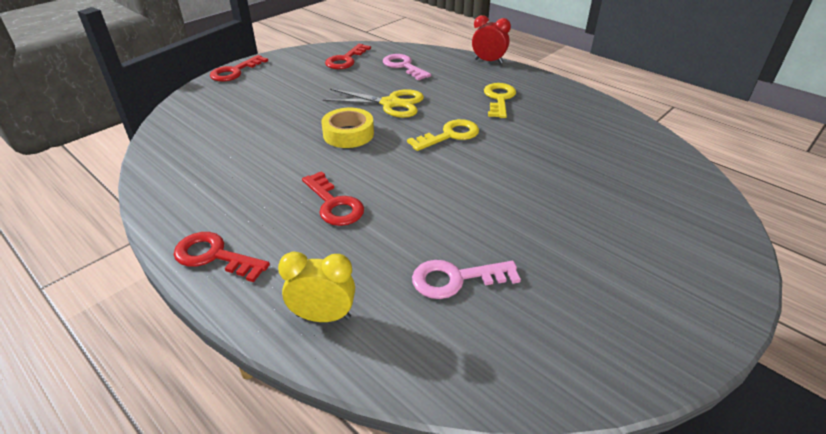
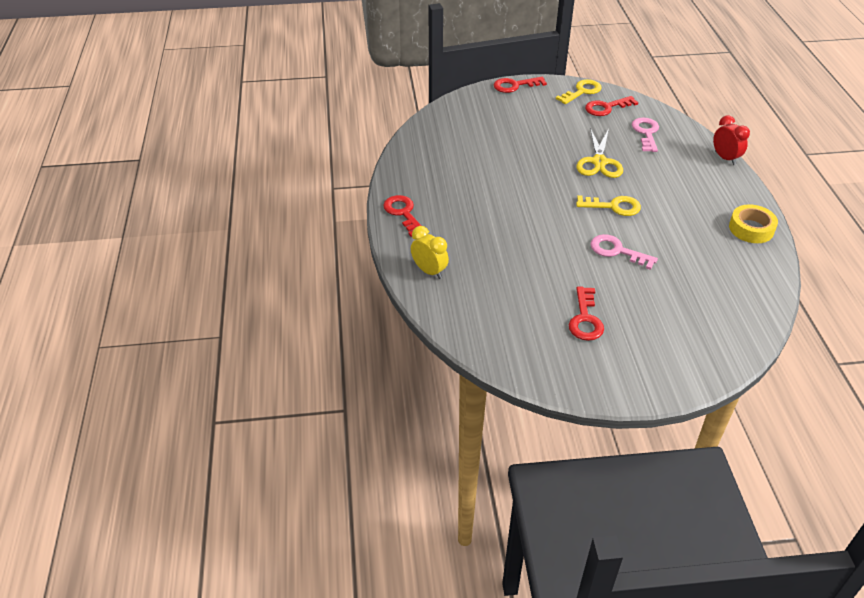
camera: 40 degrees right, 5 degrees up
(334, 204) = (489, 216): red key -> red key (585, 319)
(348, 134) = (545, 173): yellow tape -> yellow tape (751, 229)
(390, 103) = (599, 162): yellow scissors -> yellow scissors turned 45 degrees clockwise
(455, 279) = (513, 291): pink key -> pink key (617, 251)
(499, 98) = (689, 195): yellow key -> yellow key (582, 91)

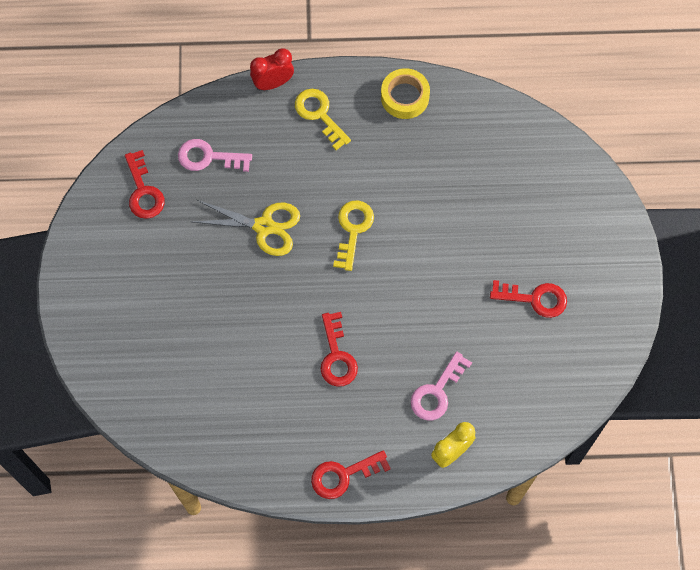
camera: 85 degrees left, 25 degrees up
(515, 85) = (69, 299): red key -> red key (336, 356)
(582, 91) = (99, 213): yellow key -> yellow key (319, 114)
(617, 251) = (431, 244): pink key -> pink key (437, 392)

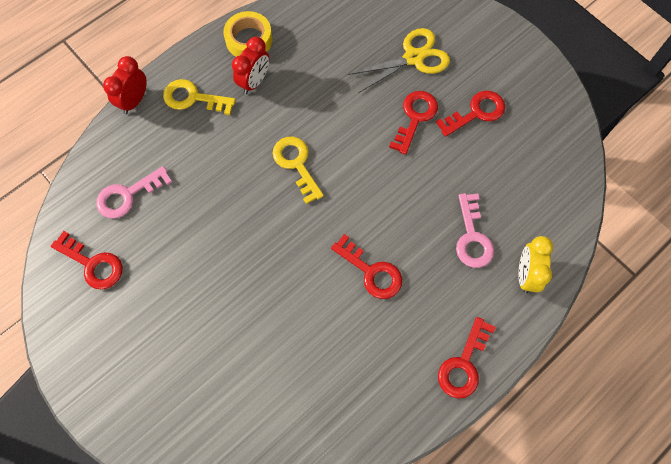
camera: 40 degrees left, 0 degrees up
(264, 226) = (222, 215): yellow scissors -> yellow scissors (413, 58)
(378, 136) = (254, 82): none -> red clock
(480, 264) = (415, 117): none -> red key

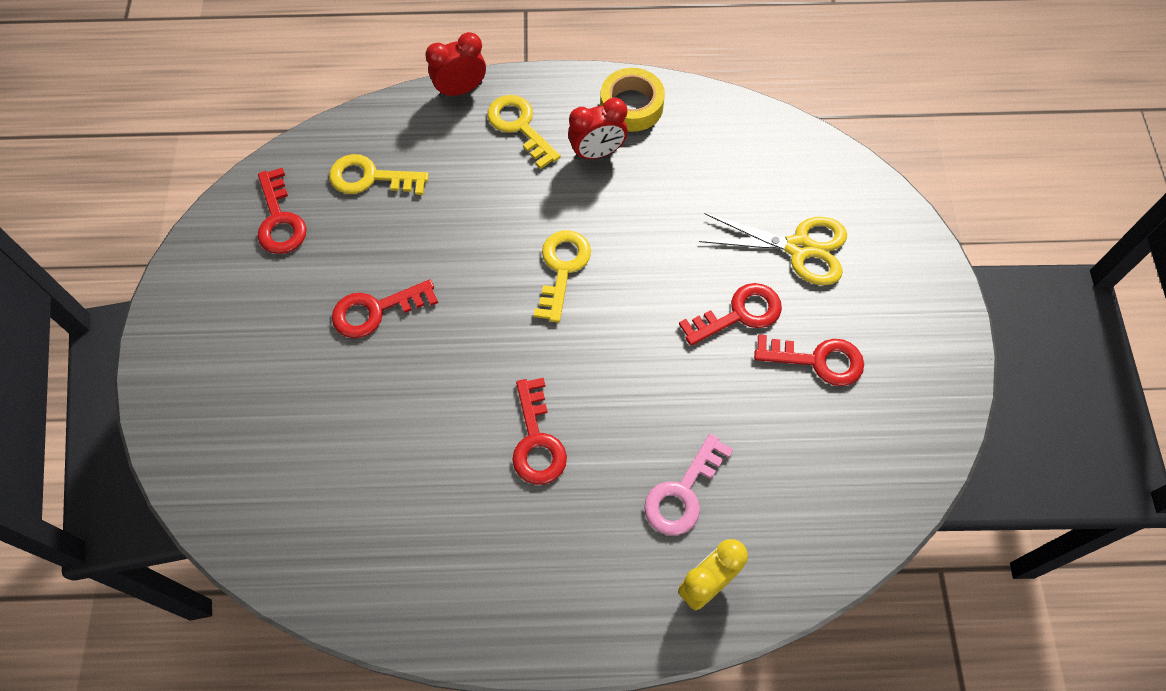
camera: 40 degrees right, 5 degrees down
(128, 195) = (370, 177): pink key -> yellow key
(463, 364) = (543, 620): red key -> red key (375, 310)

